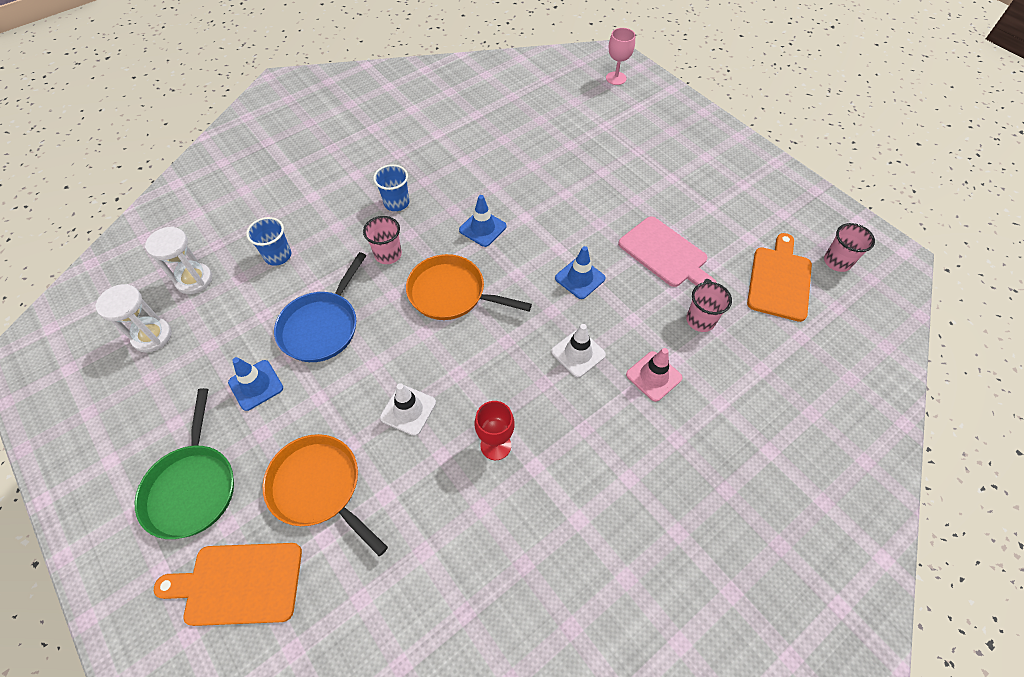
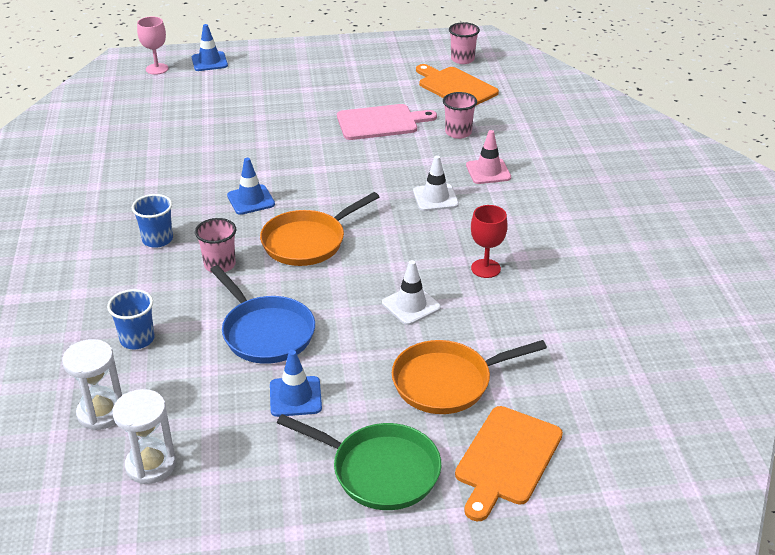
camera: 60 degrees left, 20 degrees down
(580, 278) = (362, 170): blue traffic cone -> blue traffic cone (209, 62)

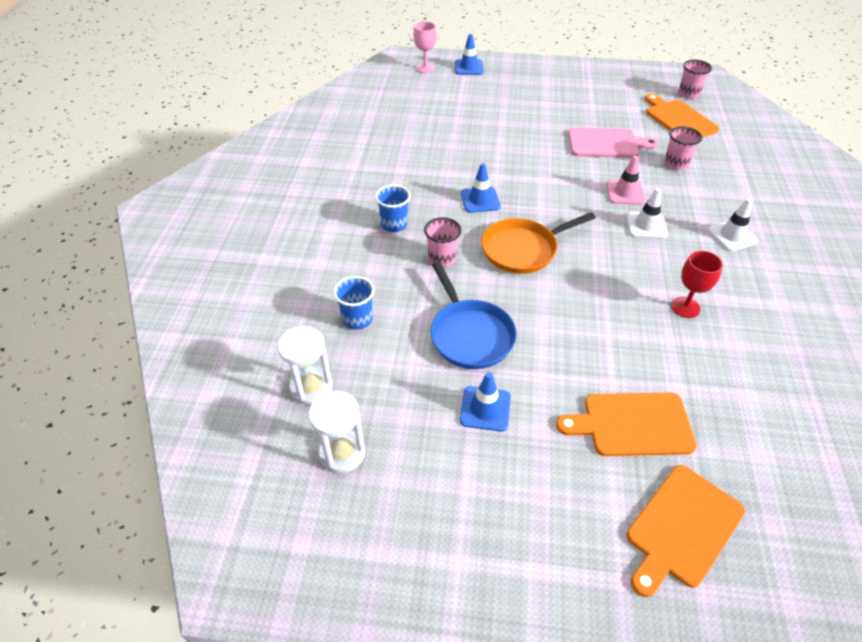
camera: 15 degrees right, 10 degrees up
(380, 470) = (552, 510): green pan -> none
(411, 305) = (608, 333): white traffic cone -> white traffic cone (732, 236)
(447, 382) = (632, 424): orange pan -> orange cutting board
(488, 171) = (699, 207): pink traffic cone -> pink traffic cone (625, 193)

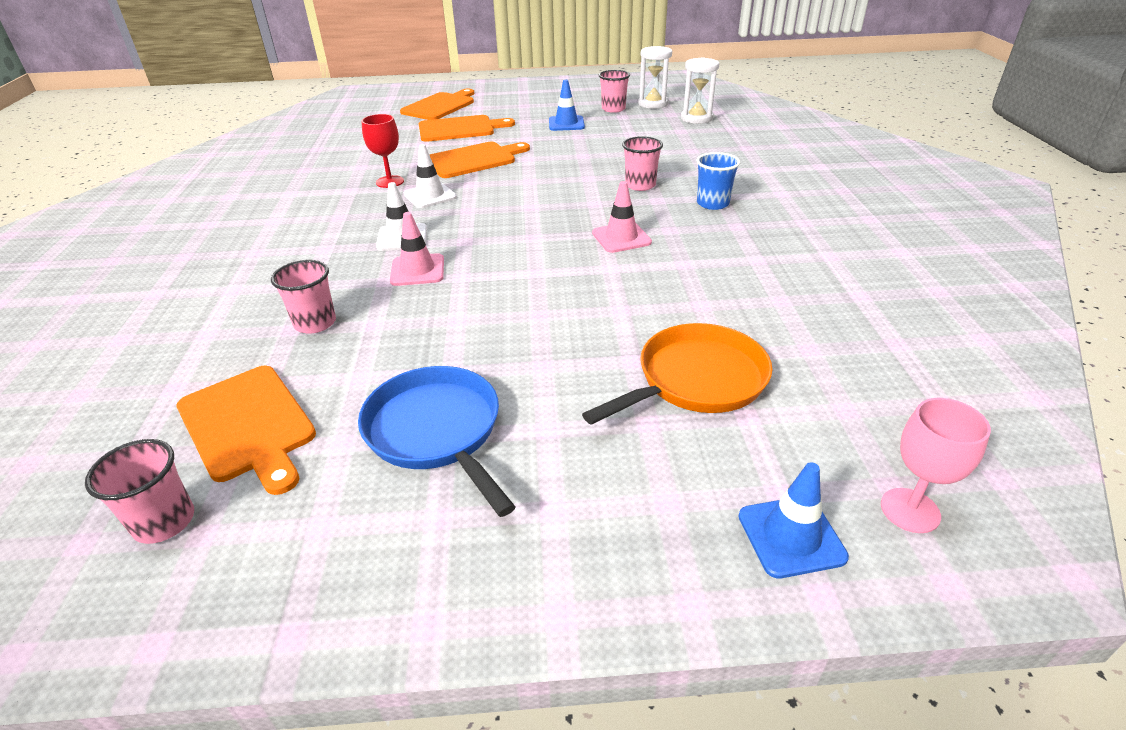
camera: 170 degrees right, 10 degrees down
(357, 319) = (692, 145): blue cup -> none
(407, 446) = (613, 109): none -> pink cup
(470, 335) = (590, 148): blue pan -> blue pan (437, 431)
(480, 200) = (621, 238): blue traffic cone -> pink traffic cone
(523, 249) = (554, 201): orange pan -> orange pan (696, 380)
(603, 335) = (474, 160): none -> orange cutting board
(606, 143) = (427, 344): pink cutting board -> none
(732, 236) = (296, 240): white traffic cone -> white traffic cone (430, 196)

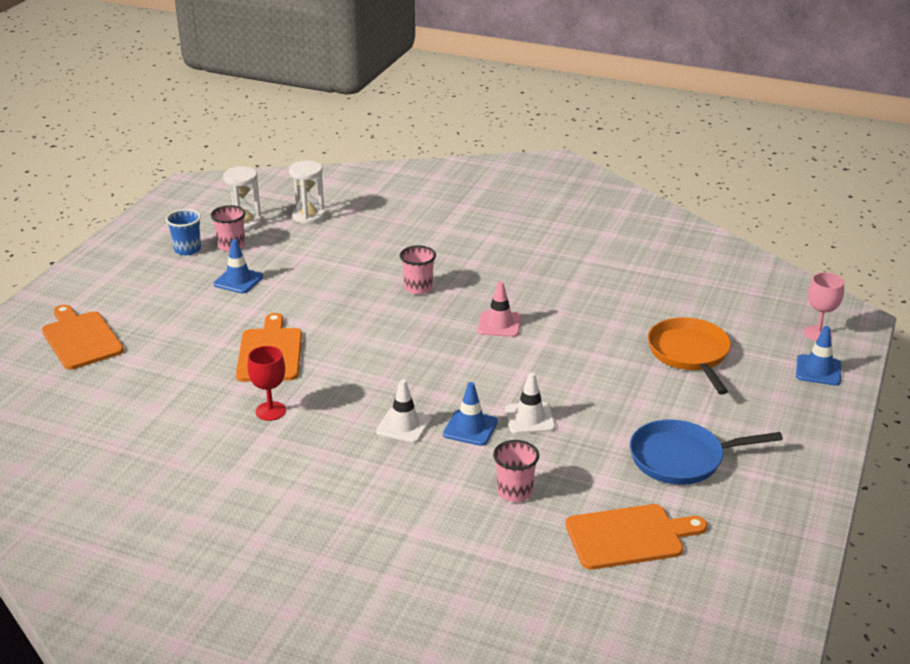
camera: 65 degrees left, 5 degrees down
(164, 522) = (707, 578): pink cup -> none
(417, 270) = (470, 428): pink traffic cone -> blue traffic cone
(430, 196) = (330, 394): white traffic cone -> white traffic cone (529, 418)
(460, 129) = (173, 342): orange cutting board -> none
(712, 203) = (481, 270): blue cup -> blue cup (187, 249)

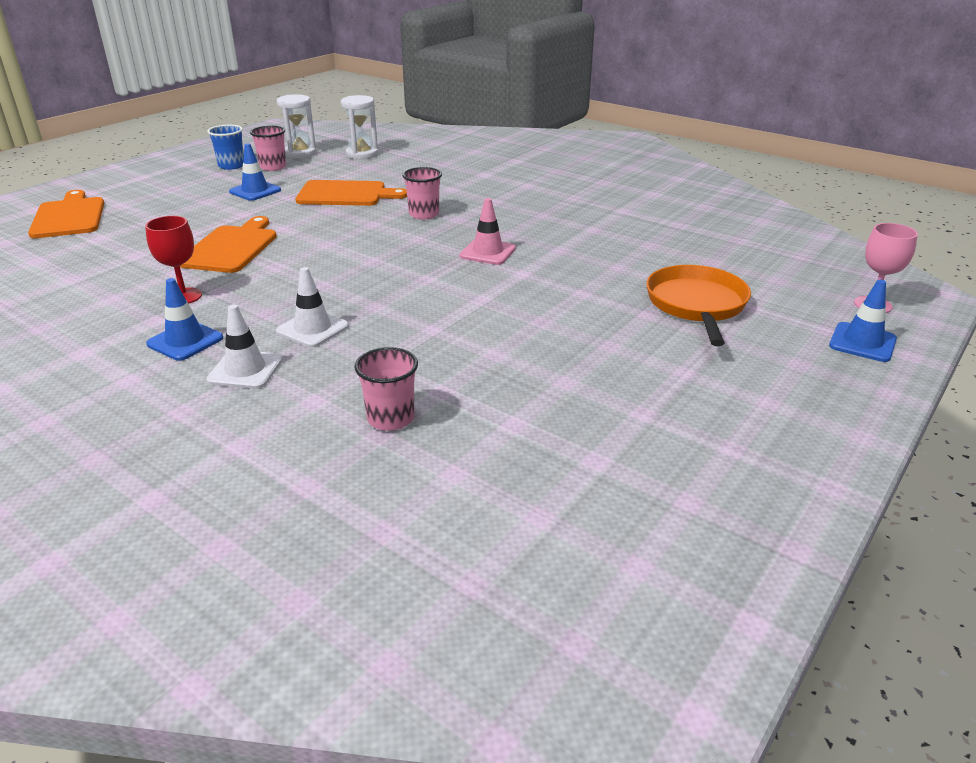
camera: 15 degrees right, 0 degrees up
(470, 428) = (386, 342): blue traffic cone -> blue traffic cone (185, 341)
(529, 418) = (463, 342): white traffic cone -> white traffic cone (245, 370)
(629, 536) = (509, 501): orange cutting board -> orange cutting board (346, 194)
(682, 458) = (634, 414): blue pan -> none

